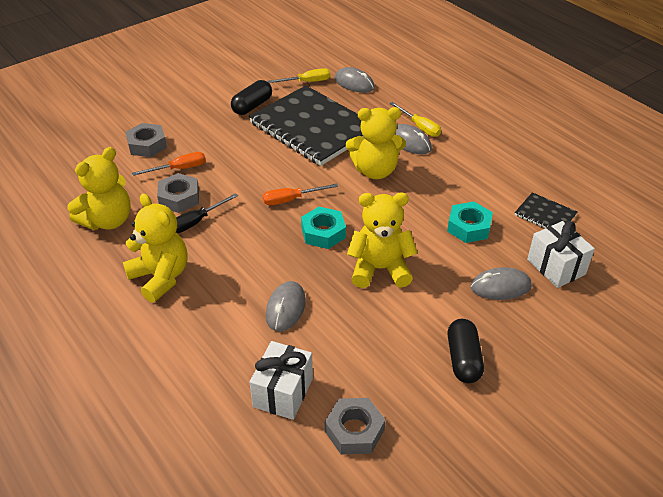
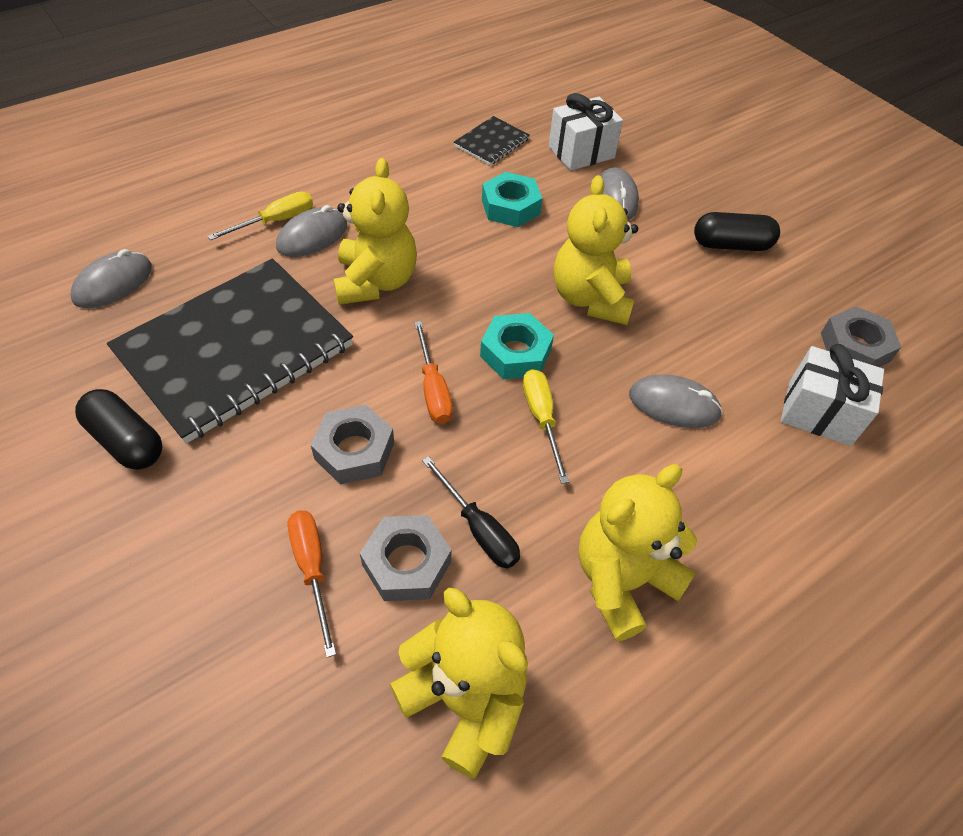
camera: 90 degrees left, 10 degrees up
(147, 145) = (207, 644): grey nut -> grey nut (354, 450)
(307, 82) = (76, 350): yellow screwdriver -> yellow screwdriver (542, 419)

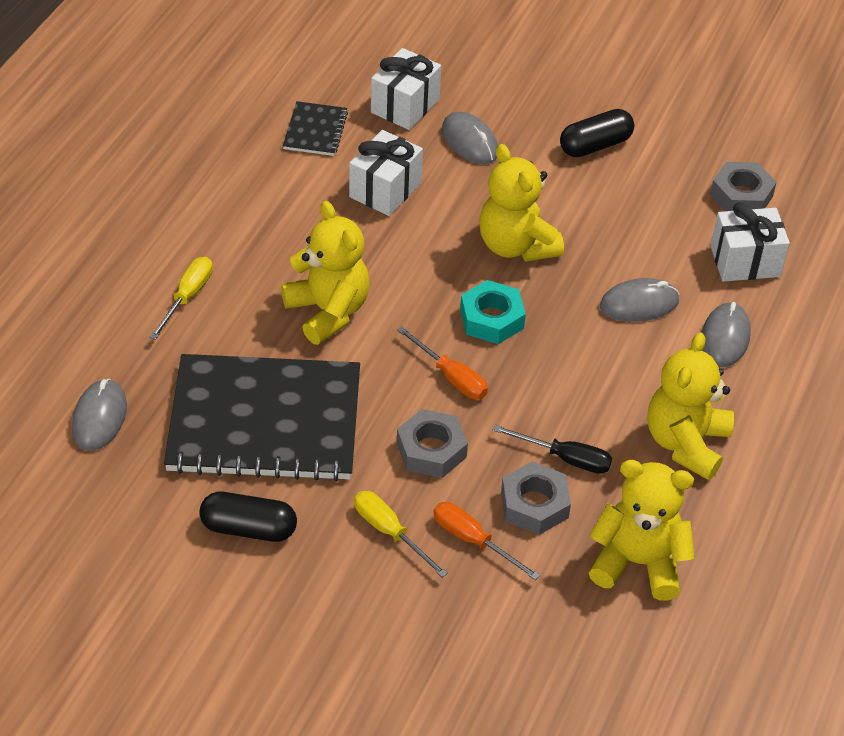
camera: 30 degrees left, 5 degrees down
(235, 350) = (264, 422): black notebook -> black notebook turned 75 degrees clockwise
(312, 236) = (235, 296): grey mouse -> grey mouse (725, 338)
(510, 207) = (385, 190): turquoise nut -> white gift
(542, 419) = (550, 360): yellow screwdriver -> yellow screwdriver (389, 532)

